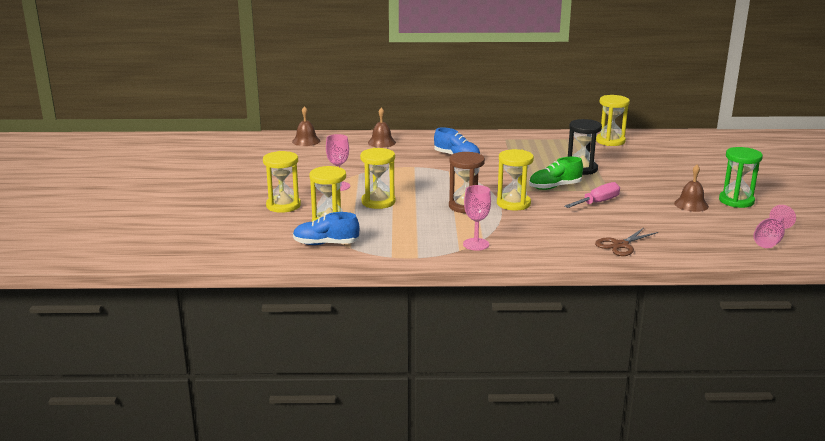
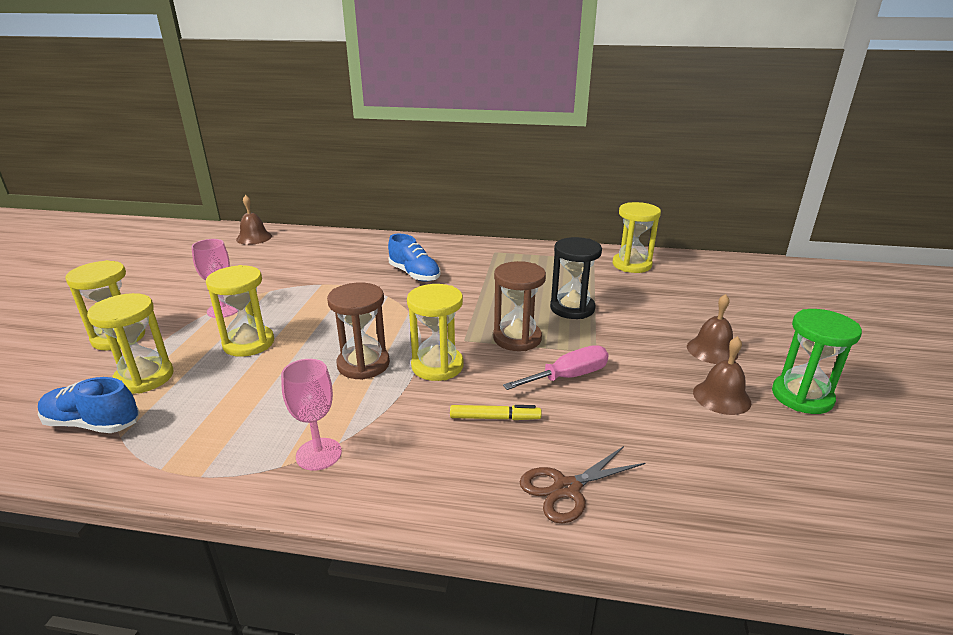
camera: 10 degrees right, 5 degrees up
(381, 142) = (339, 246): brown bell -> brown bell (712, 350)
(555, 187) = (517, 338): green shoe -> brown hourglass
(565, 223) = (495, 418): none -> yellow marker
(770, 240) = (862, 512): pink goblet -> none

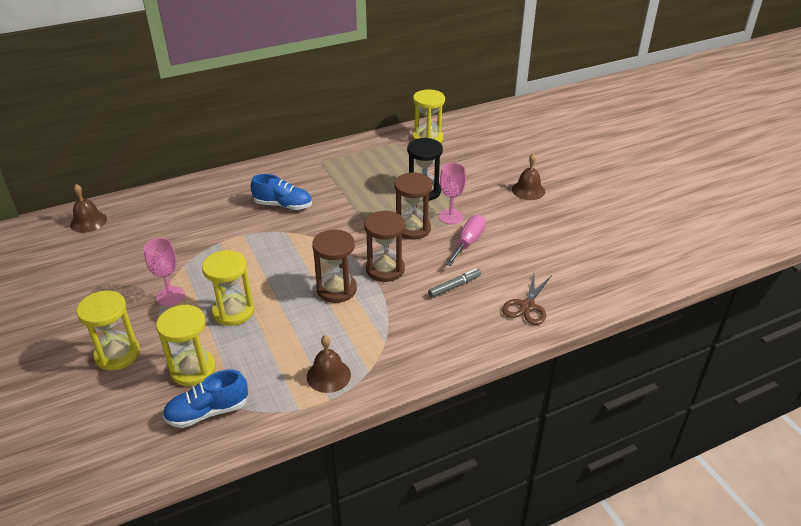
camera: 35 degrees left, 10 degrees up
(319, 454) = (382, 354): pink goblet -> pink goblet (450, 216)
(437, 366) = (385, 269): yellow hourglass -> brown hourglass
(495, 418) = (454, 286): yellow marker -> grey marker
(721, 397) = (555, 220): brown bell -> brown bell (328, 375)
(802, 396) = (591, 202): green hourglass -> none

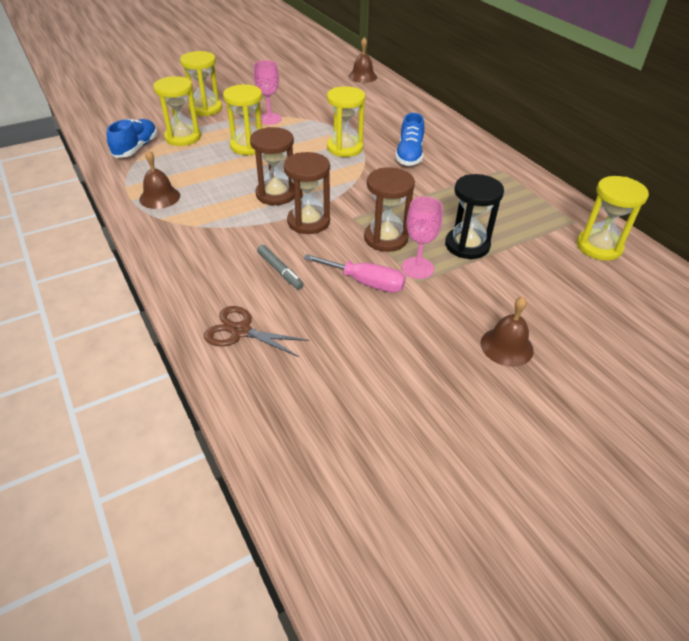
camera: 85 degrees right, 5 degrees up
(208, 412) = (136, 148): blue shoe -> blue shoe turned 45 degrees clockwise
(258, 243) = (345, 148): none -> yellow hourglass

